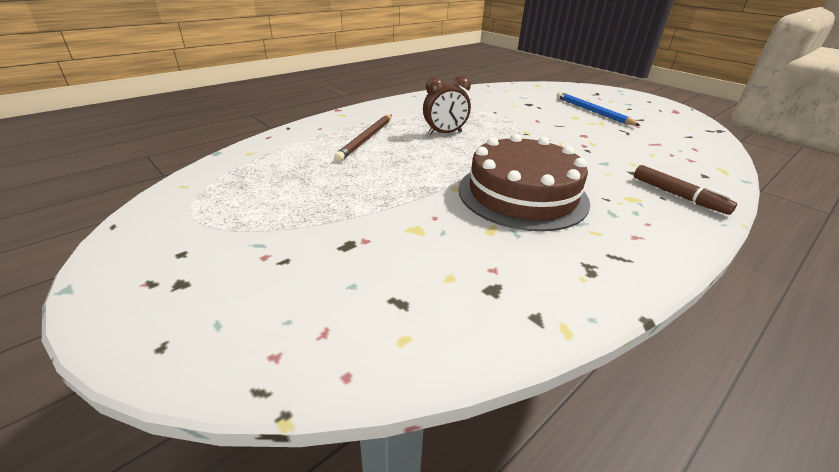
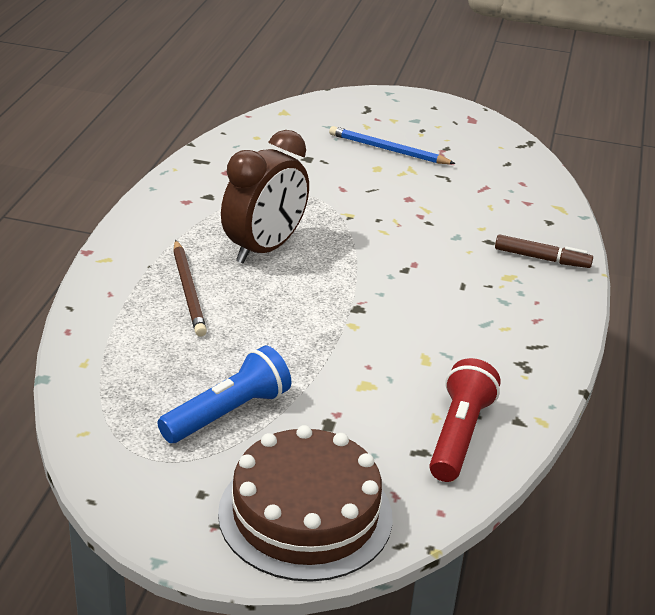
camera: 35 degrees left, 0 degrees up
(286, 209) = (228, 413): none -> blue flashlight
(445, 133) = (264, 249): brown clock -> brown clock, size x1.64
(456, 304) = (459, 435): none -> red flashlight
(522, 194) = (417, 309): brown cake -> brown cake (305, 514)

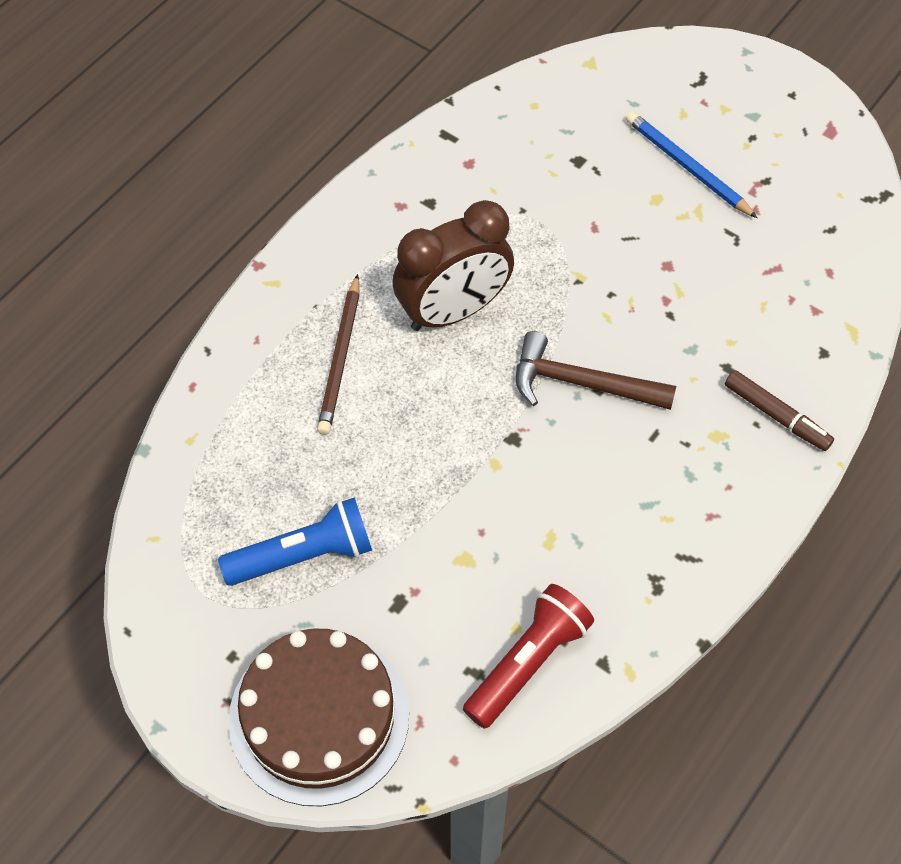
camera: 25 degrees right, 25 degrees up
(389, 269) = (582, 383): none -> brown hammer

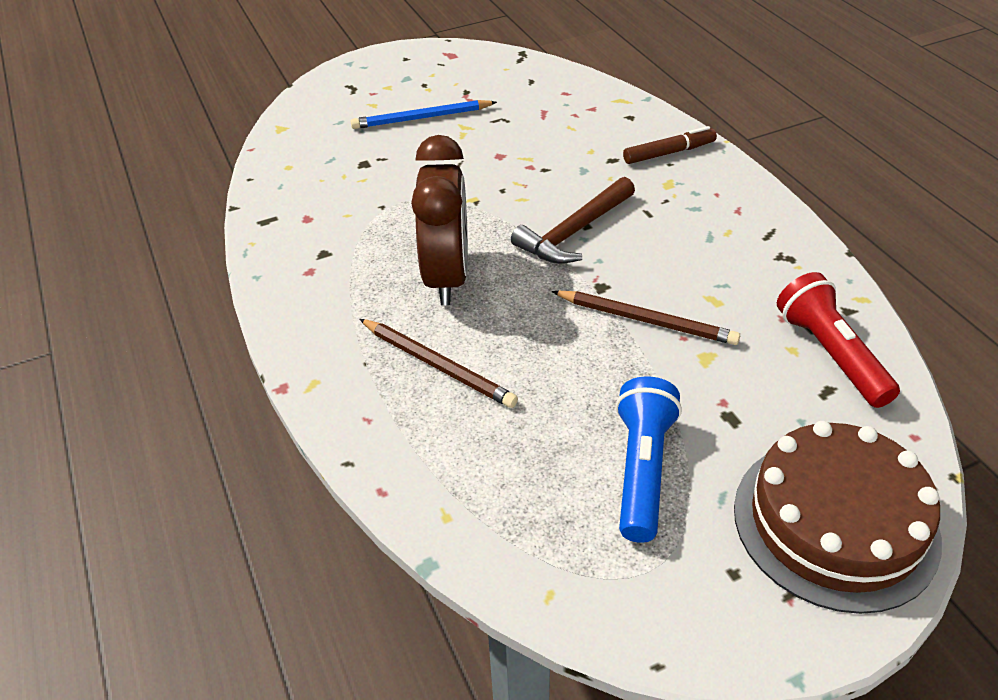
camera: 60 degrees left, 15 degrees down
(487, 493) = (646, 320): none -> brown pencil

